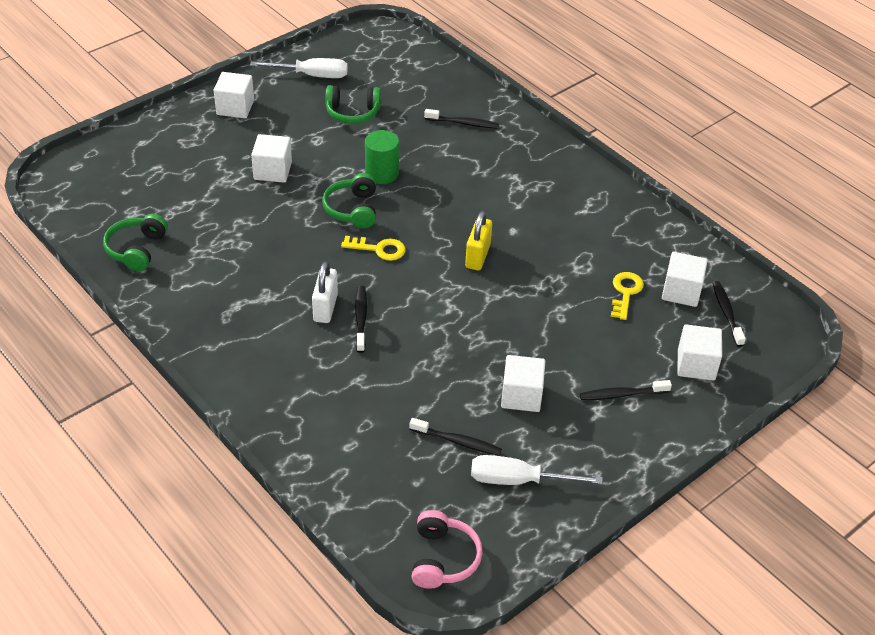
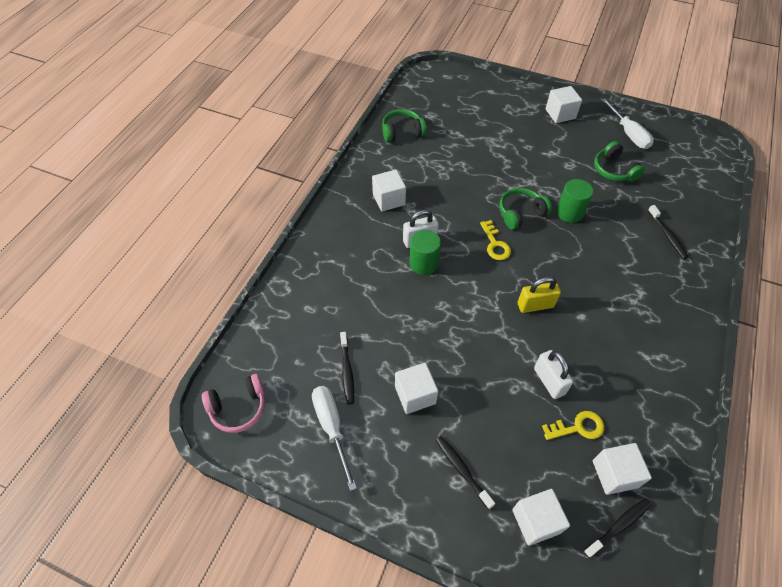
camera: 65 degrees right, 10 degrees up
(272, 171) = (520, 158): white cube -> white cube (389, 199)
(361, 318) = (423, 263): black toothbrush -> green cylinder
(568, 289) = (549, 381): none -> white padlock

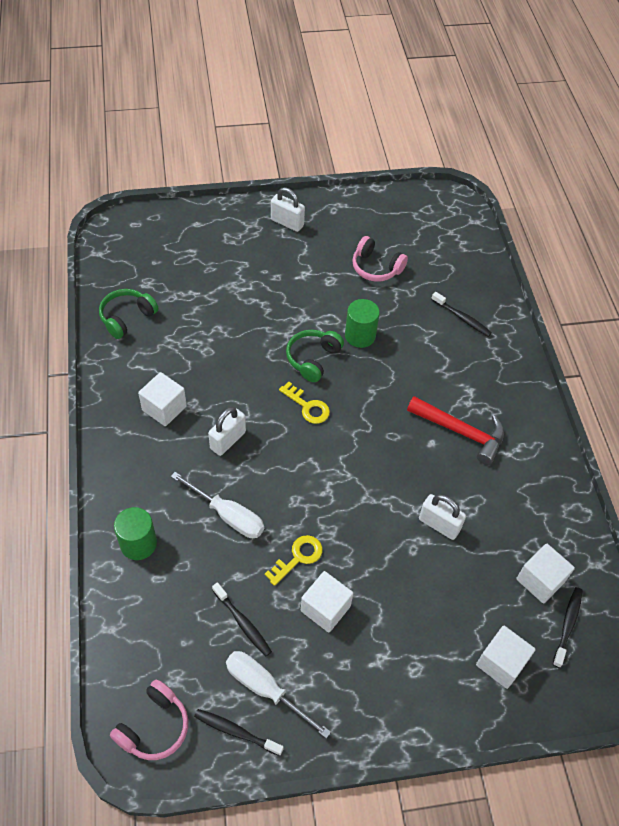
camera: 35 degrees left, 0 degrees up
(423, 263) = (248, 464): green cylinder -> green cylinder (138, 544)
(462, 470) = (412, 655): black toothbrush -> black toothbrush (236, 731)
(535, 305) = (383, 453): yellow padlock -> none
(560, 114) = (287, 222): white cube -> white padlock
(578, 427) = (488, 555): yellow key -> yellow key (298, 557)
(613, 320) = (461, 432): none -> red hammer
(614, 170) = (376, 267): green headphones -> pink headphones
(628, 134) = (367, 218): white screwdriver -> white screwdriver (228, 515)

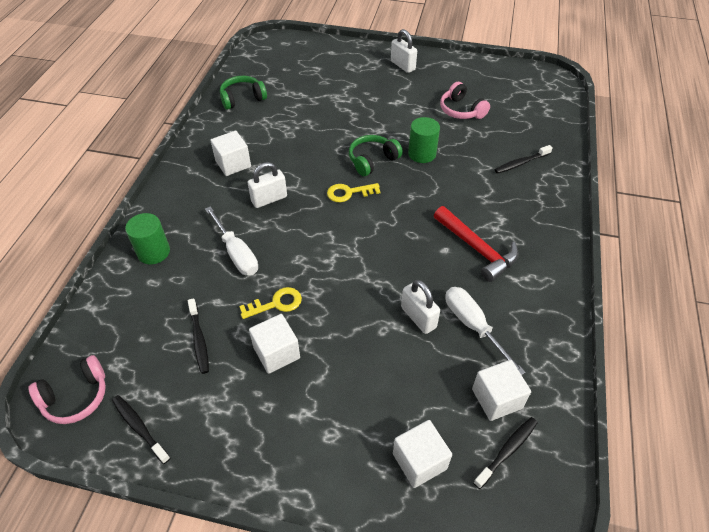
camera: 25 degrees right, 5 degrees down
(265, 689) = (185, 401): white screwdriver -> white screwdriver (473, 326)
(307, 406) = (349, 193): yellow key -> yellow key turned 105 degrees clockwise
(462, 318) = (521, 163): black toothbrush -> black toothbrush turned 90 degrees clockwise

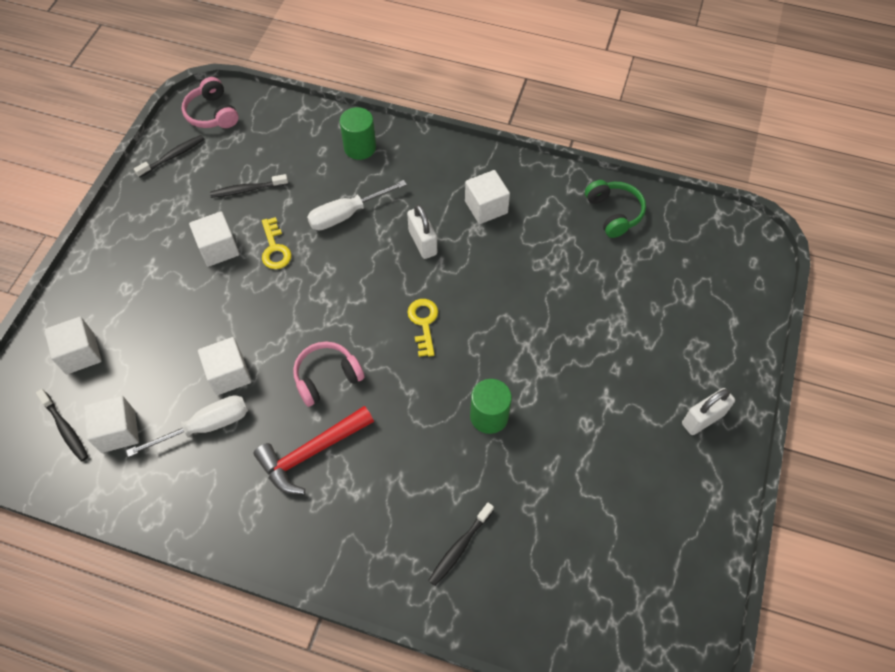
camera: 95 degrees right, 10 degrees up
(372, 160) = (480, 354): green headphones -> none
(418, 317) = (229, 374): white padlock -> white cube
(461, 110) = (586, 487): pink headphones -> pink headphones (327, 377)
(521, 163) = (459, 547): black toothbrush -> black toothbrush turned 120 degrees counterclockwise

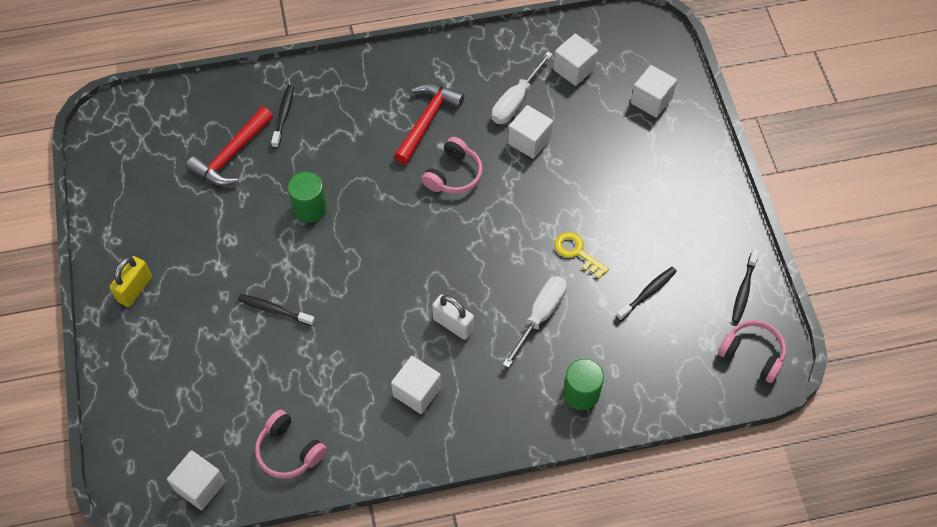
camera: 150 degrees right, 0 degrees up
(65, 429) = (611, 53): black toothbrush -> black toothbrush (274, 310)
(218, 248) = (623, 228): white cube -> white cube (200, 486)
(424, 323) = (405, 253): yellow key -> none
(542, 525) = (231, 155): none -> red hammer
(613, 213) = (289, 451): green headphones -> pink headphones
(703, 419) = (135, 289): white padlock -> yellow padlock

